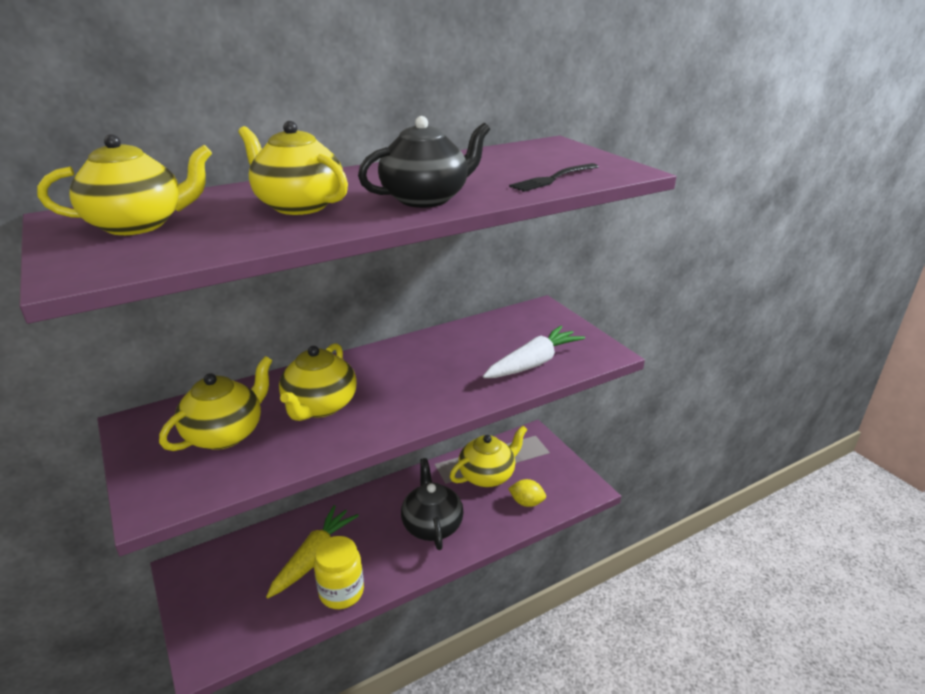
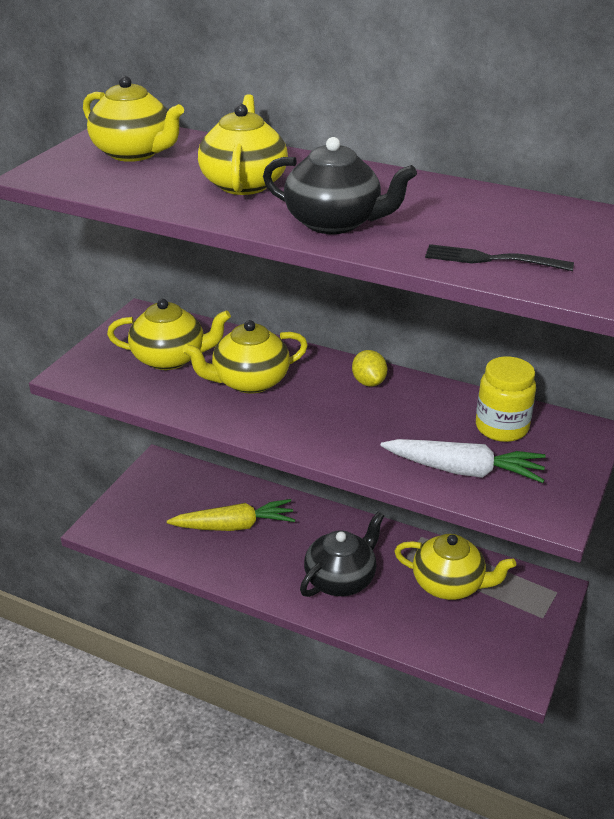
camera: 55 degrees right, 5 degrees up
(341, 592) = (215, 564): yellow jar -> yellow jar (501, 427)
(526, 502) = (443, 635): yellow lemon -> yellow lemon (369, 382)

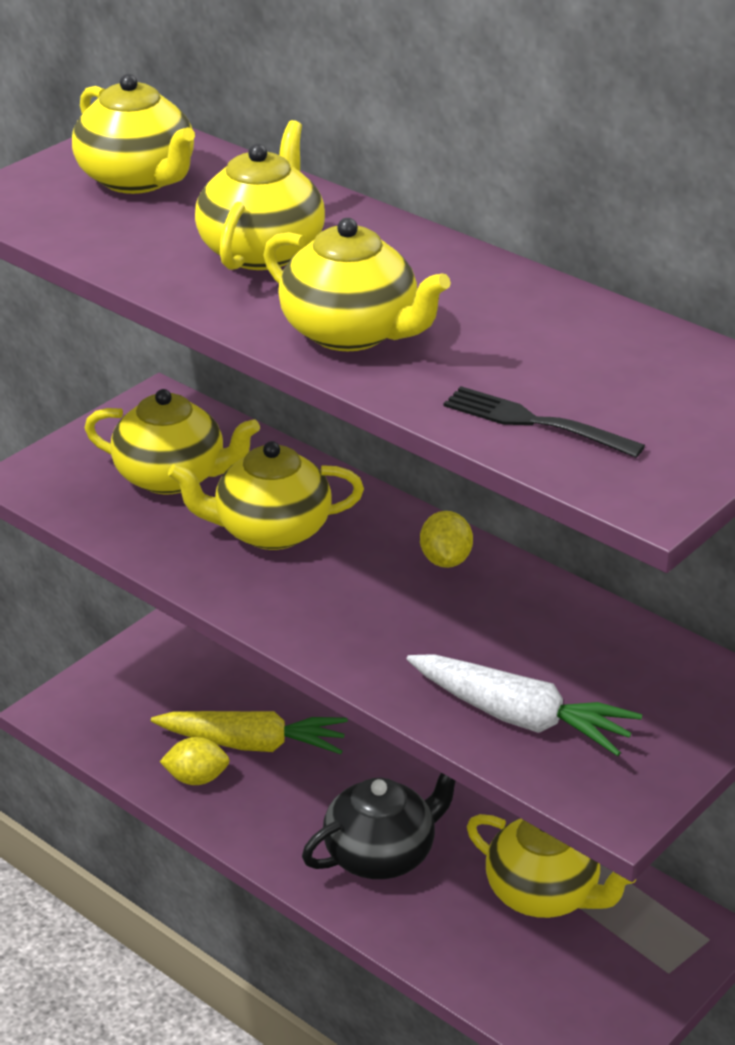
camera: 15 degrees right, 0 degrees up
(206, 554) = (196, 778): none -> yellow lemon
(334, 223) = (352, 333): black teapot -> yellow teapot
(501, 427) = (611, 663): yellow jar -> none

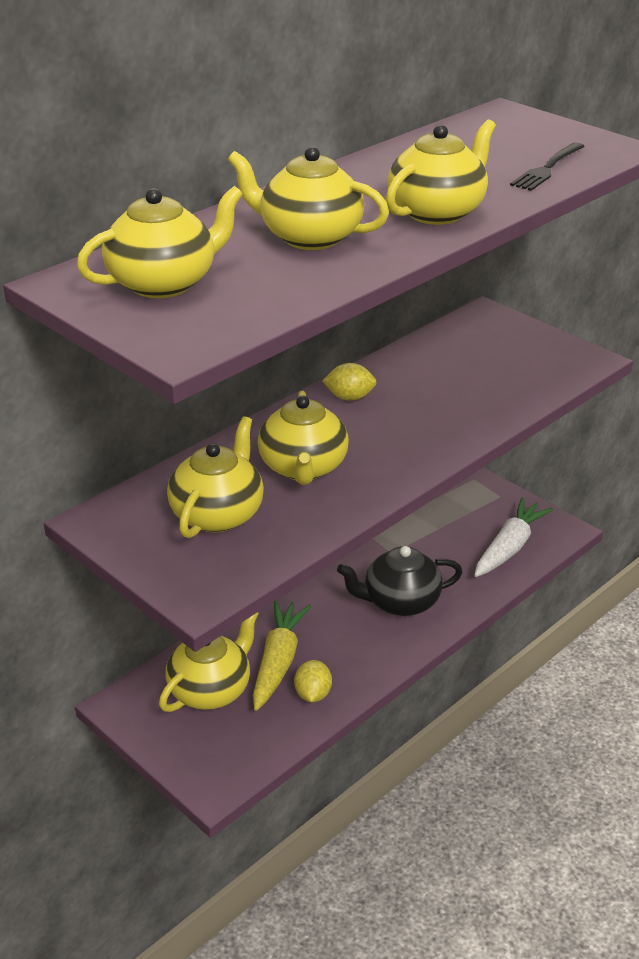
camera: 85 degrees left, 0 degrees up
(381, 854) = (400, 602): black teapot -> black teapot turned 75 degrees counterclockwise
(520, 718) = (514, 383): white carrot -> white carrot (509, 547)
(544, 894) = (438, 535): yellow teapot -> yellow teapot (211, 689)

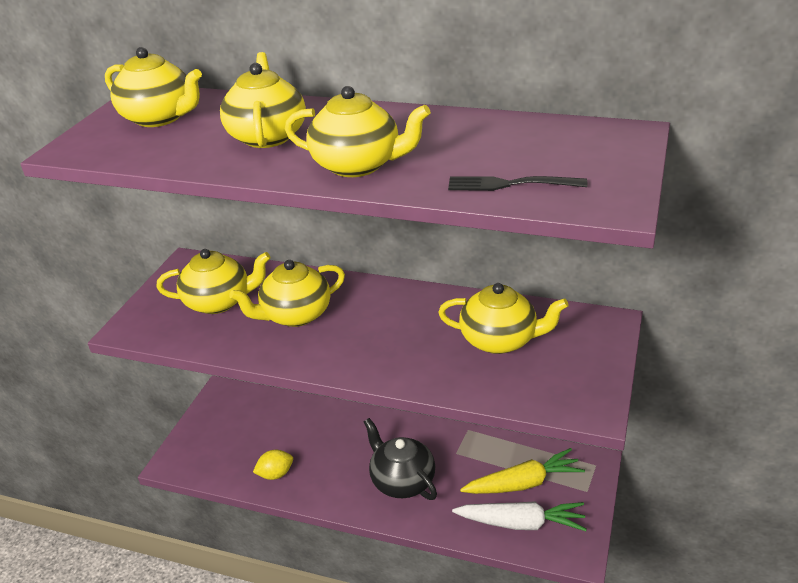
camera: 65 degrees right, 0 degrees up
(211, 689) = (254, 424): yellow teapot -> yellow teapot (500, 340)
(278, 661) = (298, 443): yellow carrot -> yellow carrot (523, 483)
(349, 397) = (405, 301): yellow lemon -> none

